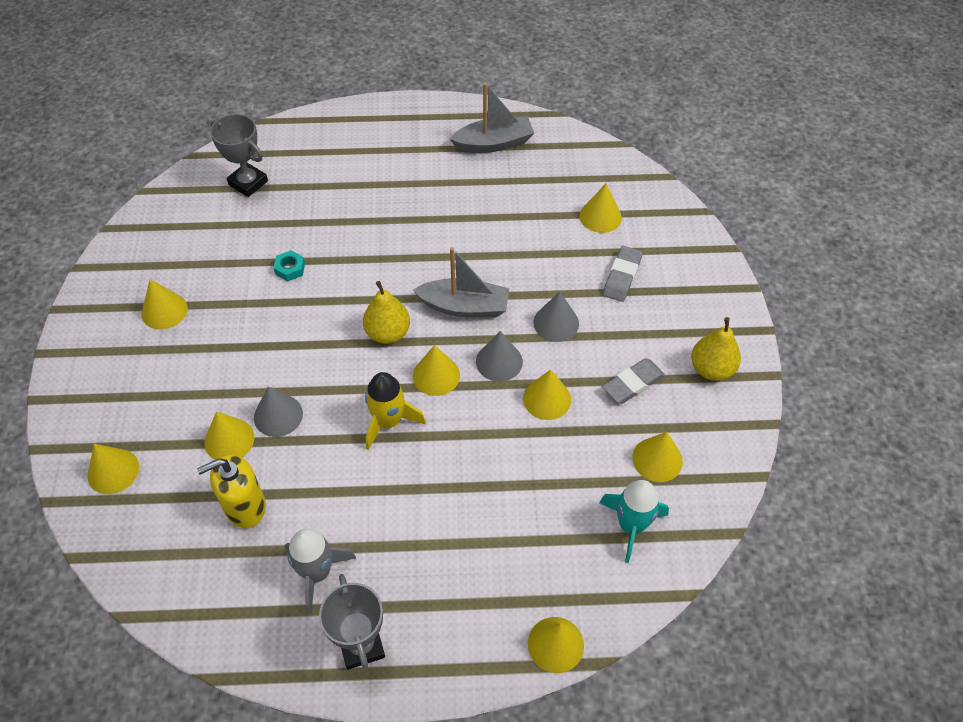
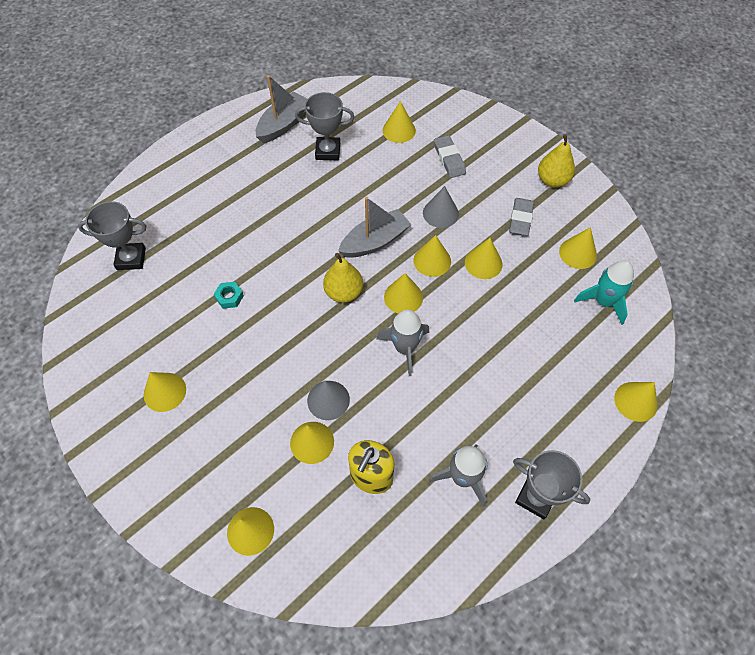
camera: 40 degrees left, 5 degrees up
(389, 421) = (405, 348): yellow rocket -> grey rocket
(499, 361) = (432, 260): grey cone -> yellow cone
(509, 194) = (328, 151): none -> grey trophy

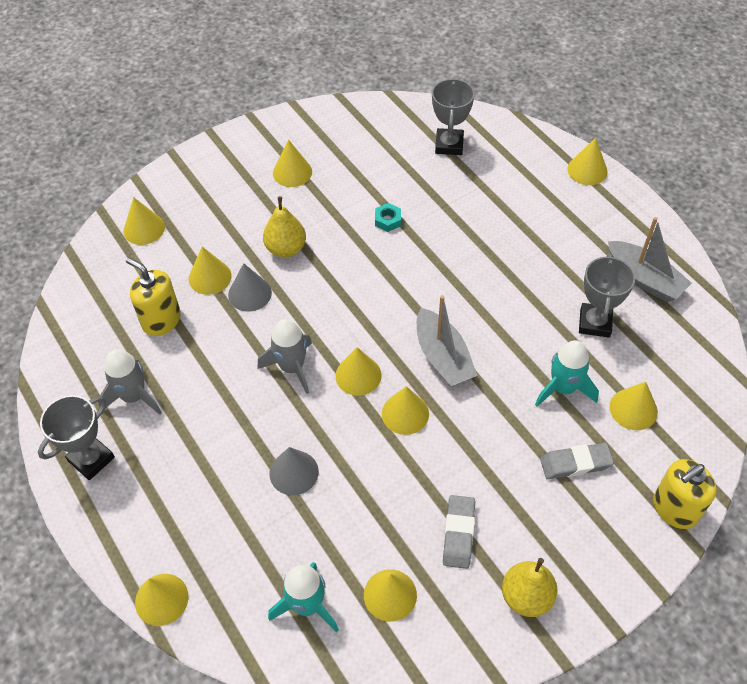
camera: 100 degrees right, 5 degrees down
(344, 292) = (375, 319): yellow pear -> yellow pear (286, 248)
(389, 167) = (563, 388): none -> turquoise rocket
(440, 213) = (479, 436): grey cone -> grey cone (294, 472)
(468, 111) = (675, 508): none -> yellow soap dispenser
(483, 263) = (392, 470): yellow cone -> yellow cone (587, 170)
(520, 219) = (458, 533): grey eraser -> grey eraser turned 75 degrees clockwise

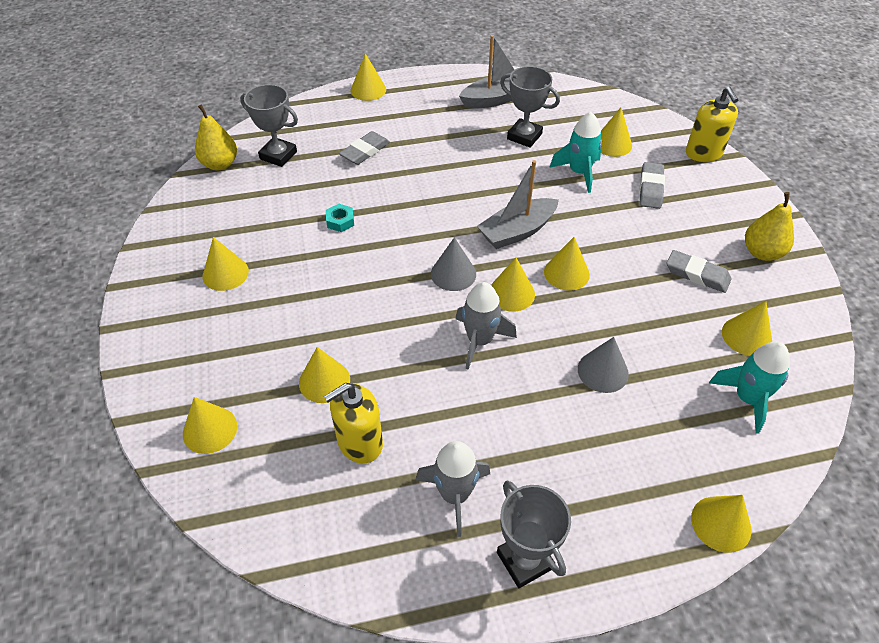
camera: 70 degrees left, 5 degrees down
(249, 293) = (368, 351): grey cone -> grey cone (453, 273)
(286, 248) = (326, 306): yellow pear -> yellow pear (220, 164)
(442, 357) = (517, 231): grey boat -> grey boat turned 150 degrees clockwise
(491, 202) = (365, 151): none -> grey eraser

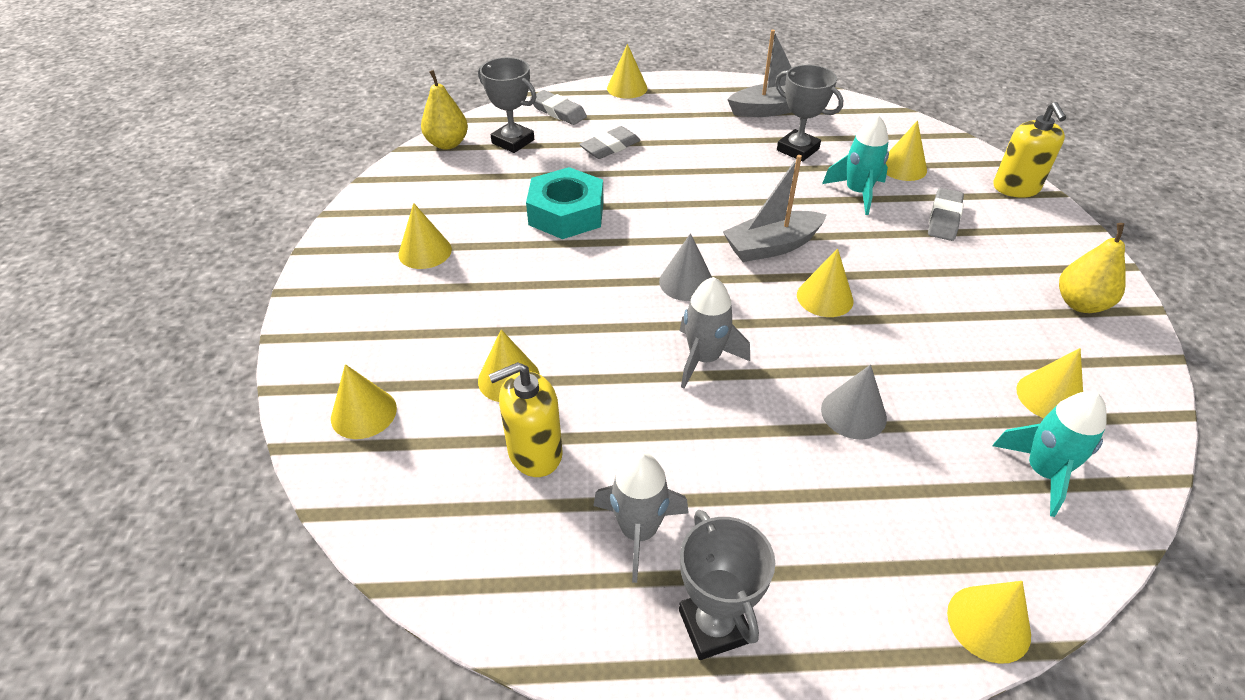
camera: 10 degrees right, 5 degrees down
(340, 221) = (566, 213): turquoise nut -> turquoise nut, size x2.30
(511, 293) = (753, 311): yellow cone -> none
(697, 274) = (991, 318): grey eraser -> grey eraser (558, 112)

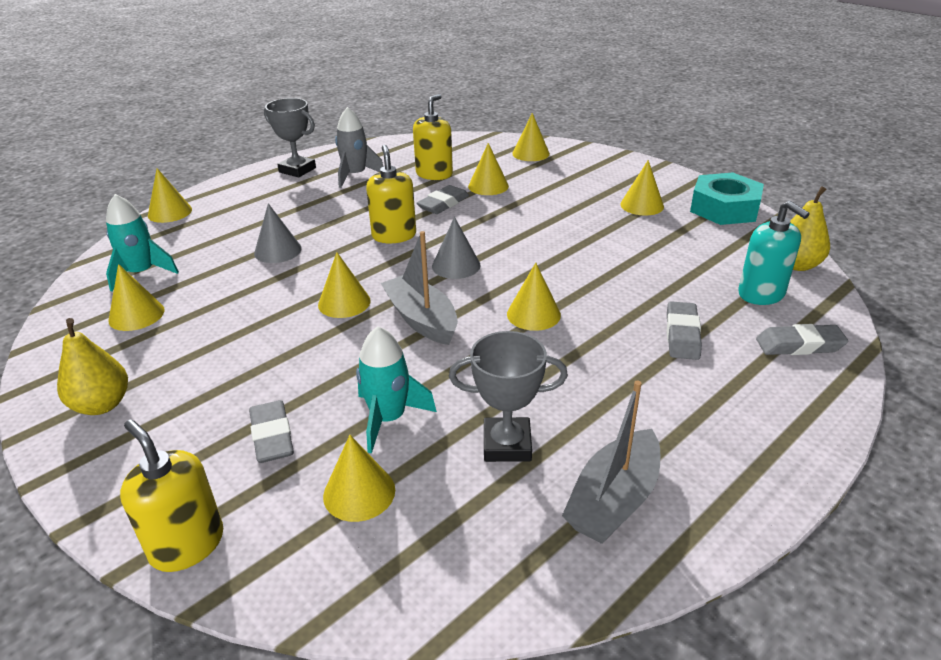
camera: 140 degrees right, 10 degrees down
(513, 141) = (761, 294): grey trophy -> turquoise soap dispenser
(566, 213) = (607, 265): turquoise nut -> turquoise nut (724, 208)
(597, 379) = (443, 204): none -> grey eraser
(627, 88) = (813, 423): yellow cone -> yellow cone (533, 314)
(704, 358) = (394, 235): grey rocket -> yellow soap dispenser
(771, 246) = (422, 319): grey boat -> grey boat turned 60 degrees counterclockwise

